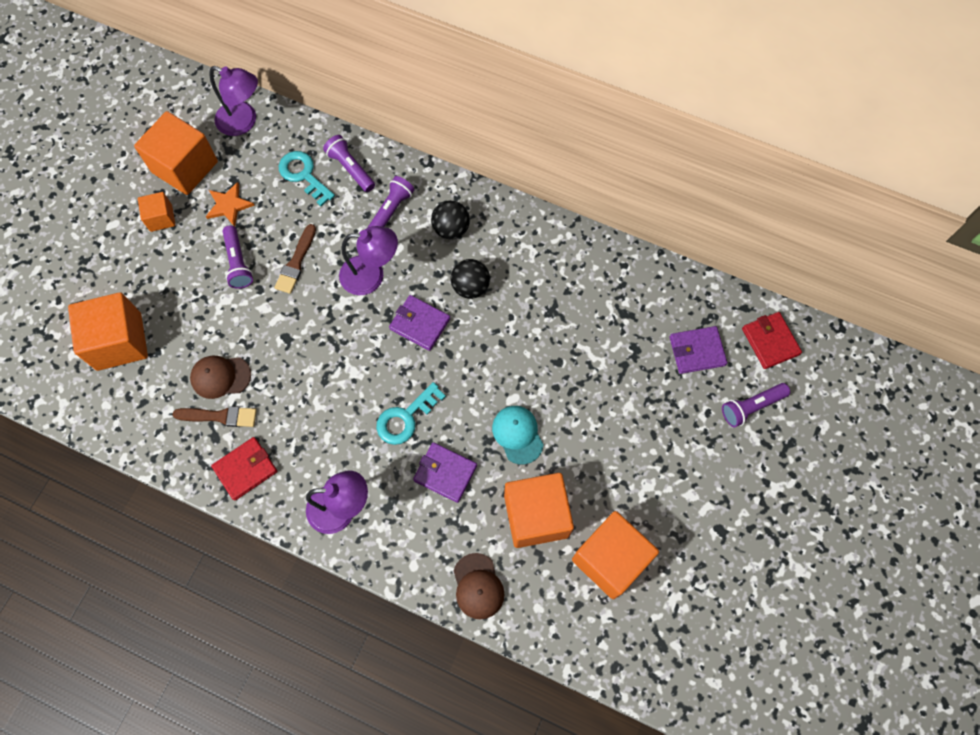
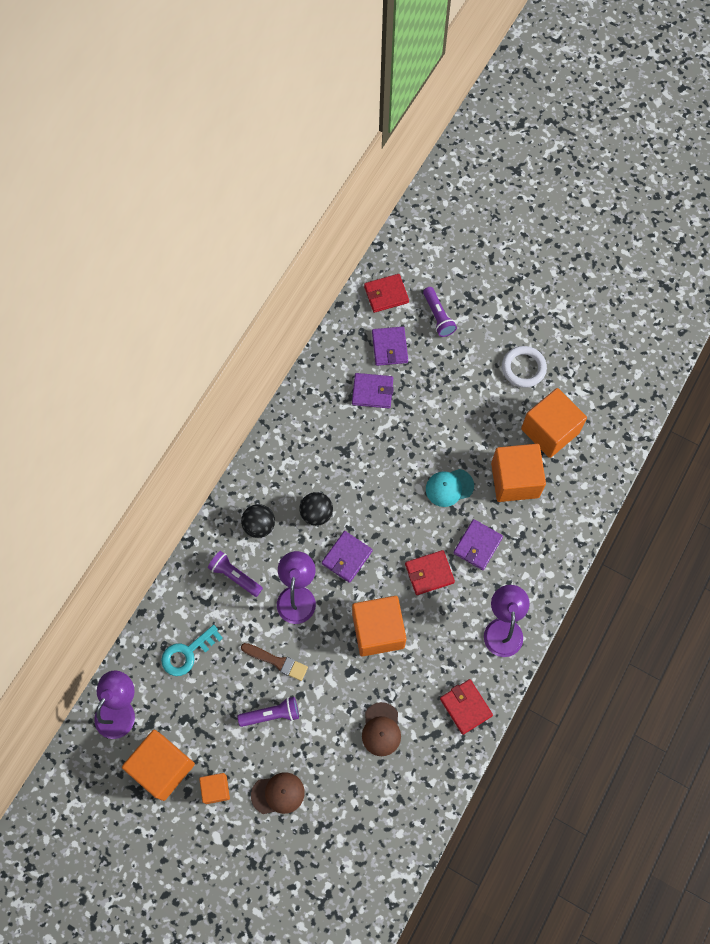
camera: 85 degrees left, 0 degrees up
(119, 341) = (339, 824): orange cube -> orange cube (378, 631)
(220, 416) = (417, 729): brown brush -> none
(229, 205) = (210, 724): orange star -> none
(350, 168) = (186, 610): purple flashlight -> none
(406, 417) = (429, 573): turquoise key -> red wallet
(478, 586) = (567, 527): brown cap -> brown cap (278, 794)
(633, 335) = (372, 392): none -> purple wallet
(696, 521) = (523, 368): none -> white ring

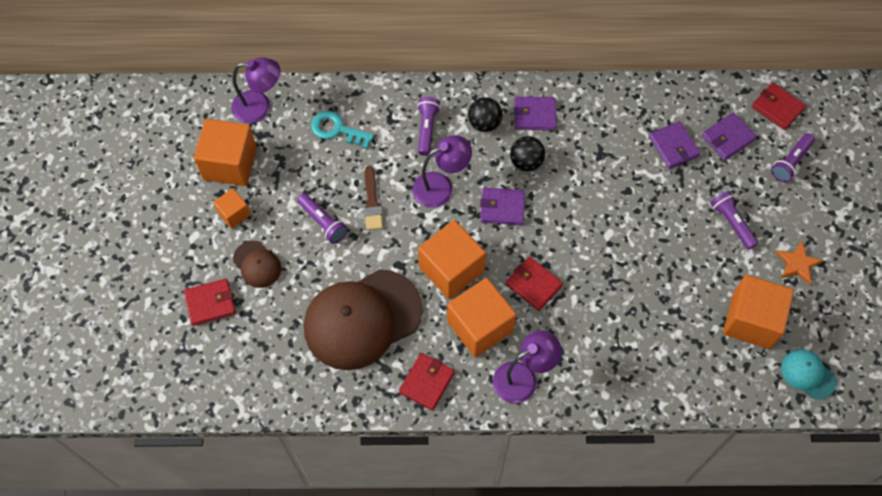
camera: 60 degrees right, 5 degrees down
(291, 855) = (210, 303): none -> red wallet
(381, 729) = (362, 319): brown cap -> brown cap, size x2.22
(449, 487) = (628, 259): turquoise cap -> turquoise cap (808, 374)
(463, 392) = (731, 223): none -> purple flashlight
(477, 545) = (589, 313): purple wallet -> purple wallet (534, 115)
(515, 480) = (677, 314): orange cube -> orange cube (480, 326)
(523, 368) = (797, 264): white ring -> orange star

